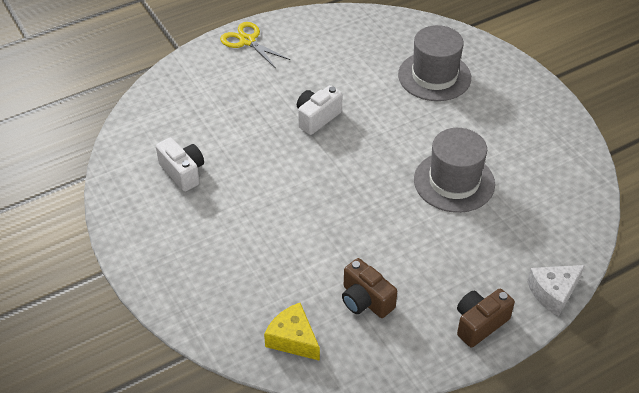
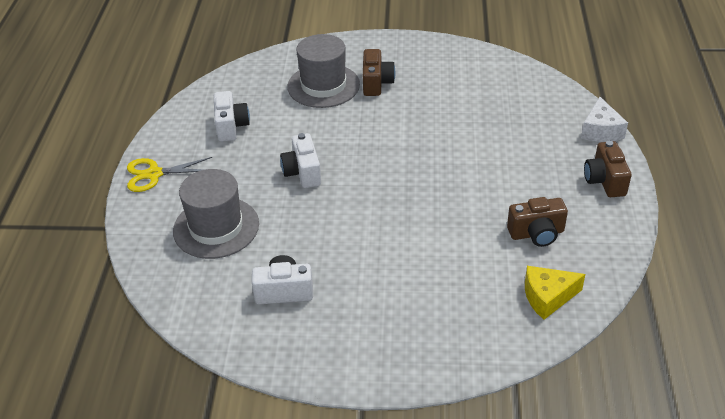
camera: 55 degrees left, 5 degrees down
(334, 51) = (231, 126): none -> white camera
(454, 182) = (450, 128): grey hat -> grey hat (216, 227)
(470, 106) = (376, 83): none -> brown camera

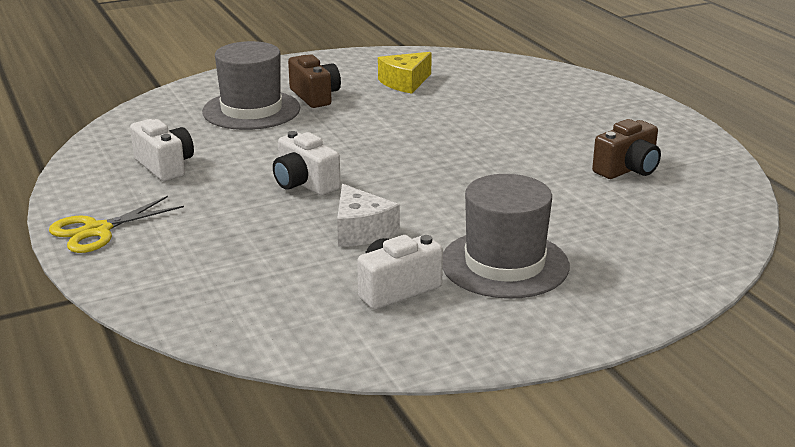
camera: 30 degrees left, 15 degrees down
(216, 227) = (240, 257): grey hat -> grey hat (504, 264)
(547, 297) = (697, 213): yellow cheese -> yellow cheese (405, 82)
(601, 130) = (599, 84): white cheese -> white cheese (361, 230)
(605, 181) = (646, 117): brown camera -> none

